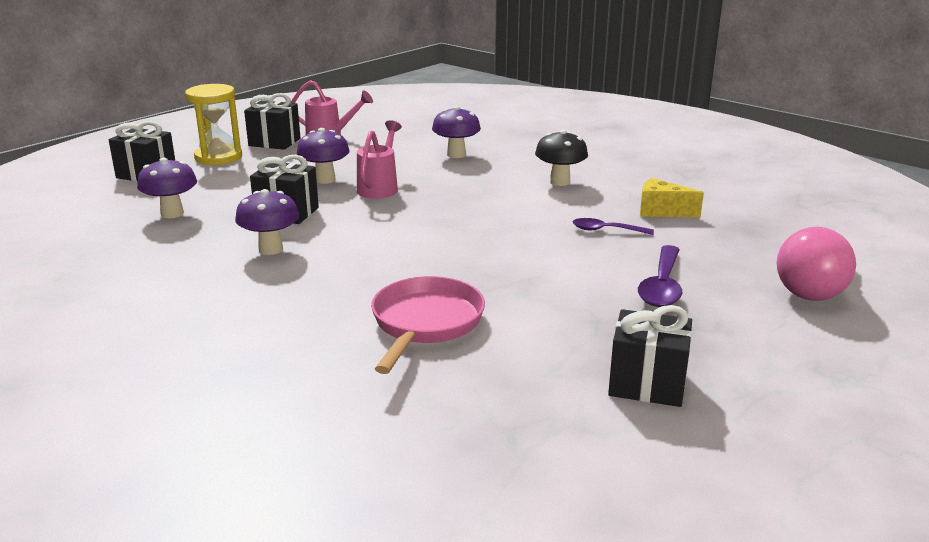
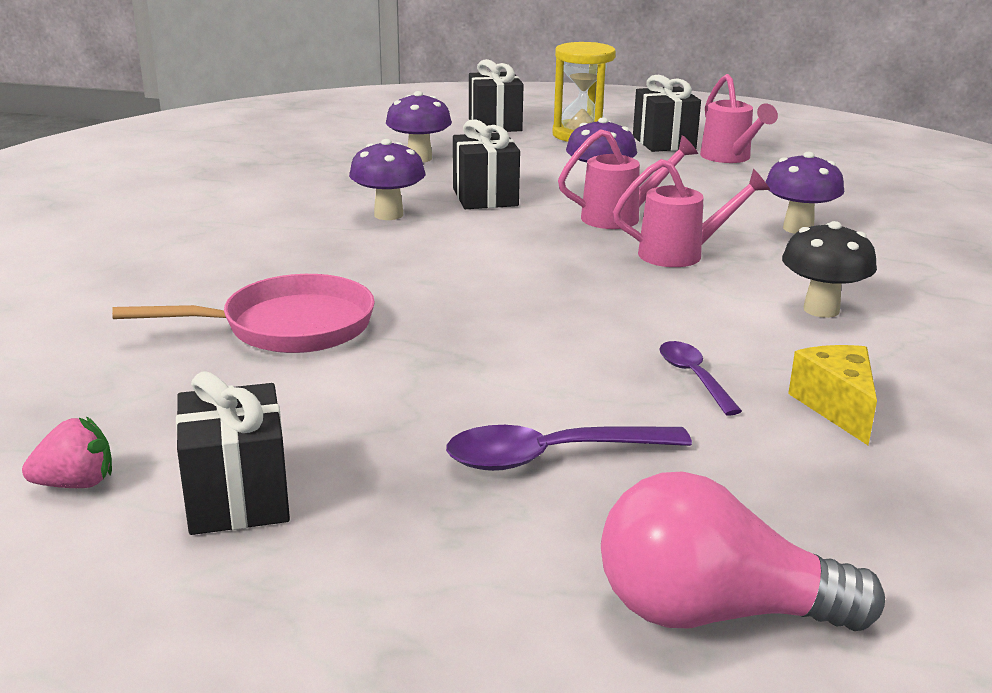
camera: 60 degrees right, 0 degrees up
(455, 189) = (682, 254): none -> pink watering can
(591, 440) = (76, 484): none -> pink strawberry

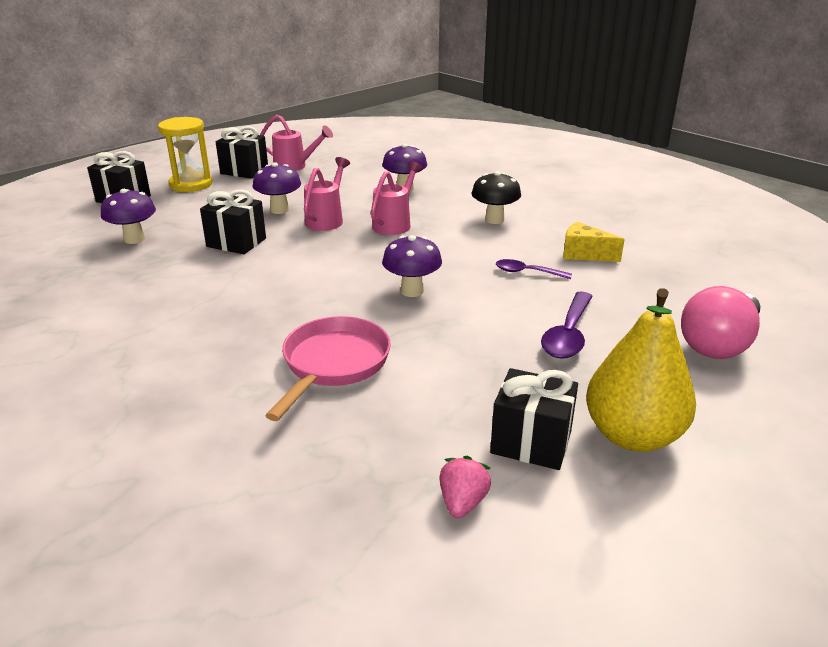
camera: 55 degrees left, 5 degrees up
(325, 578) = (632, 435): none -> yellow pear
(388, 215) = (212, 279): purple mushroom -> purple mushroom (412, 291)

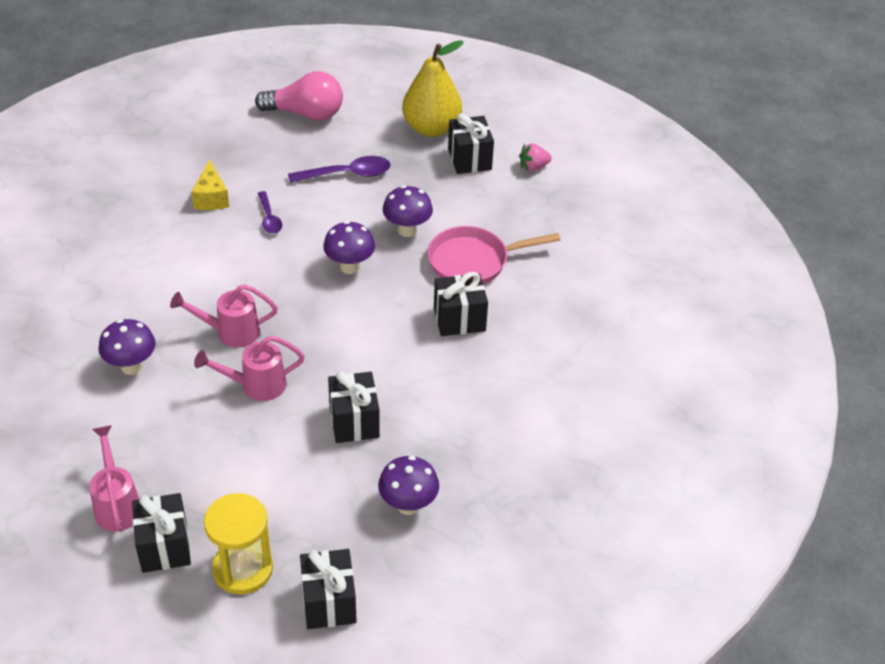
camera: 125 degrees left, 15 degrees up
(266, 324) = (459, 319): none -> black gift
(279, 210) = (259, 436): purple mushroom -> purple mushroom (407, 230)
(494, 220) = (173, 270): black mushroom -> none

